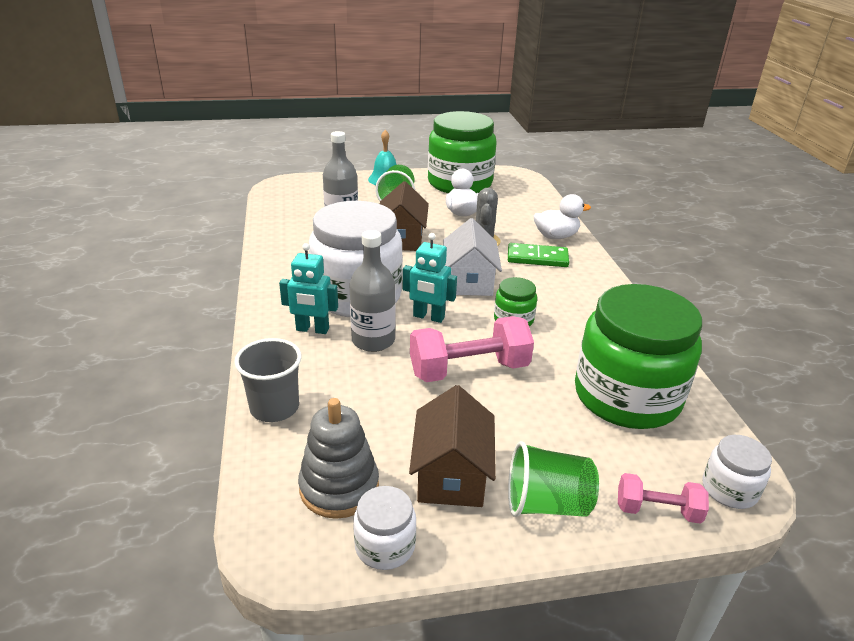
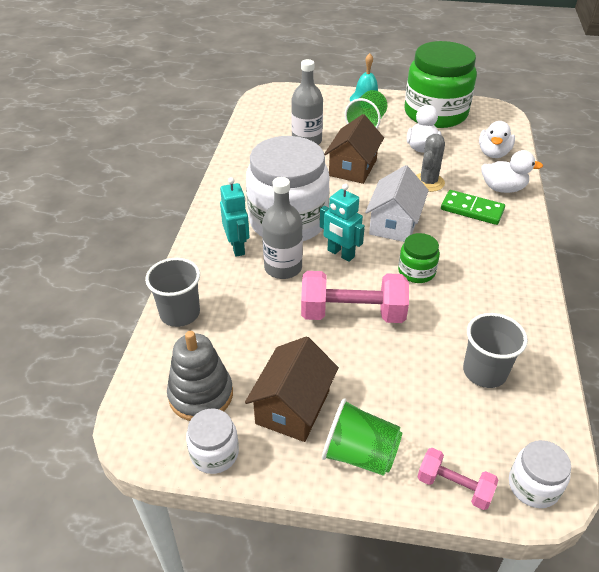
camera: 20 degrees right, 10 degrees up
(312, 329) = (237, 247): turquoise robot -> turquoise robot turned 135 degrees counterclockwise
(531, 209) = (493, 153): none -> white duck
(626, 396) = (484, 372): green jar -> grey cup

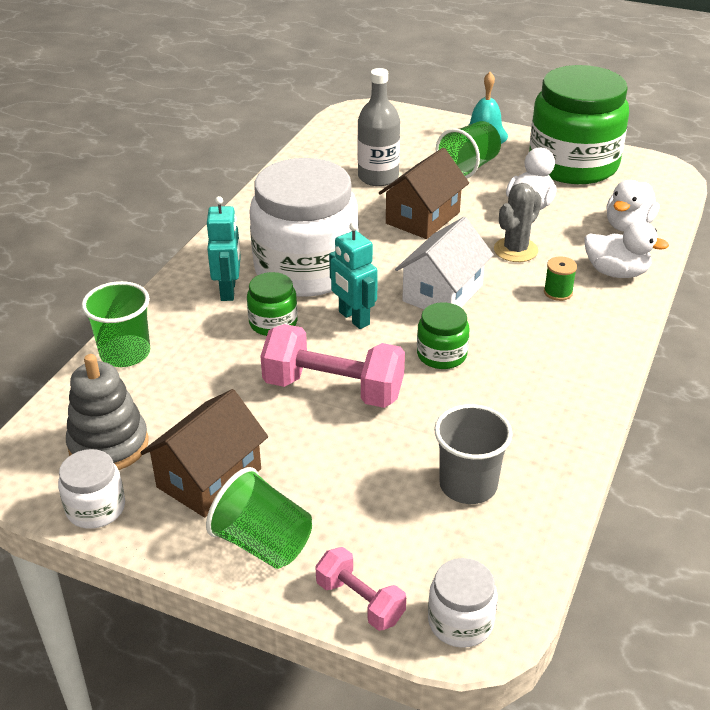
camera: 15 degrees right, 5 degrees down
(180, 313) = (125, 353): grey cup -> green cup
(283, 268) = (273, 323): grey bottle -> green jar
(472, 209) = (558, 292): green domino -> green spool

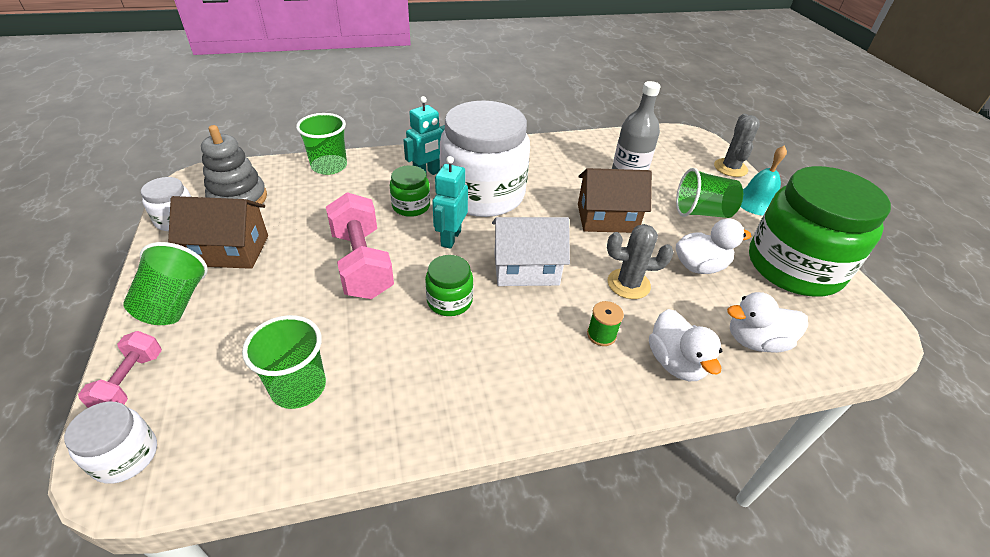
camera: 50 degrees right, 5 degrees up
(427, 120) = (730, 168): none -> grey cactus
(468, 485) = (298, 387): grey cup -> green cup

